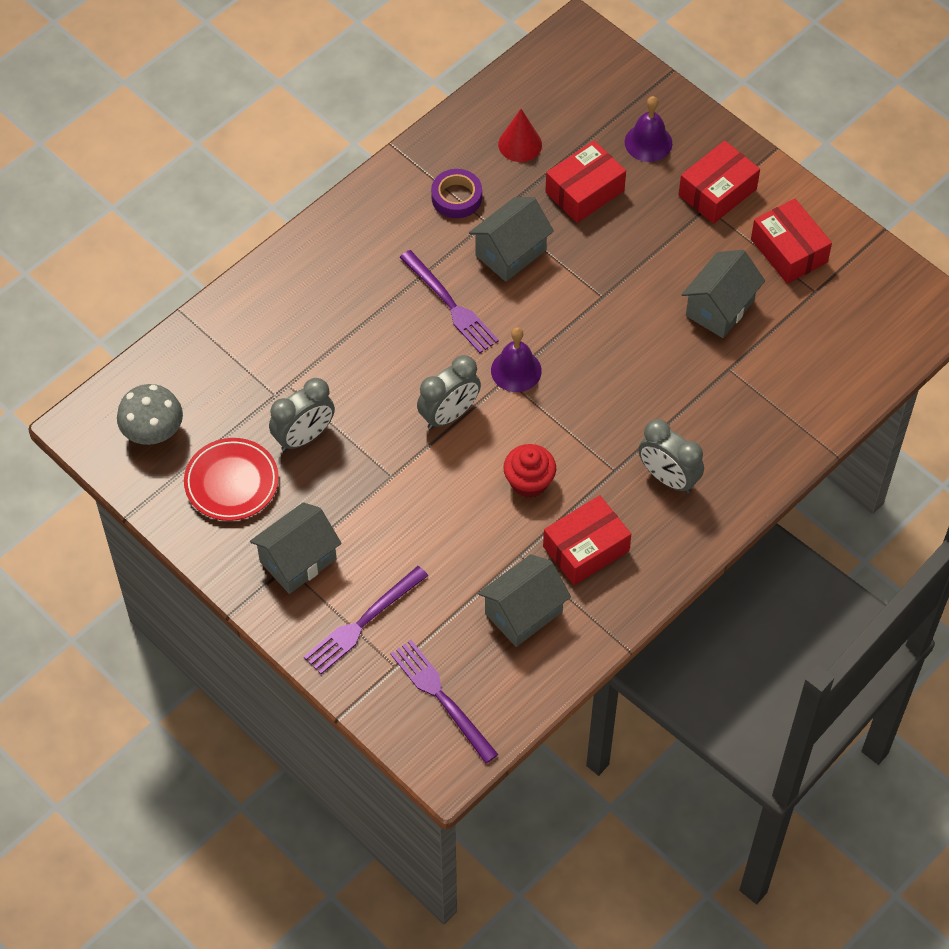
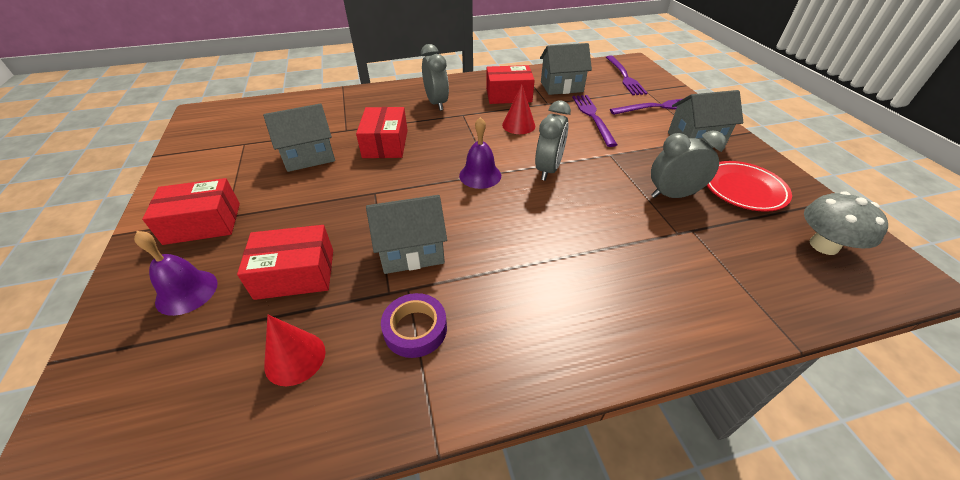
camera: 150 degrees left, 15 degrees down
(449, 415) = (548, 169): grey clock -> grey clock turned 120 degrees clockwise
(450, 305) = (497, 234): purple fork -> purple fork (593, 117)
(529, 482) = (518, 125): red cupcake -> red cone
(788, 251) = (222, 168): red box -> red box (385, 144)

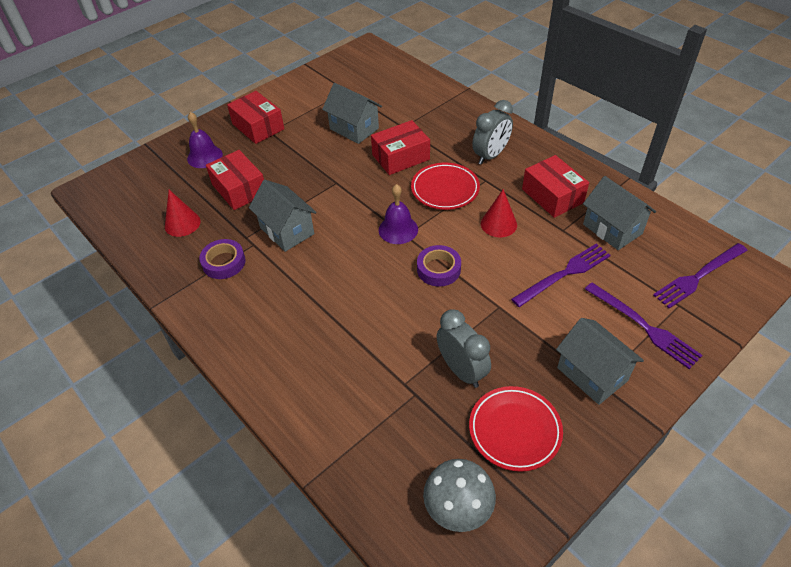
camera: 65 degrees right, 5 degrees up
(453, 135) = (445, 189): none -> red plate
(548, 169) = (438, 269): grey clock -> purple tape

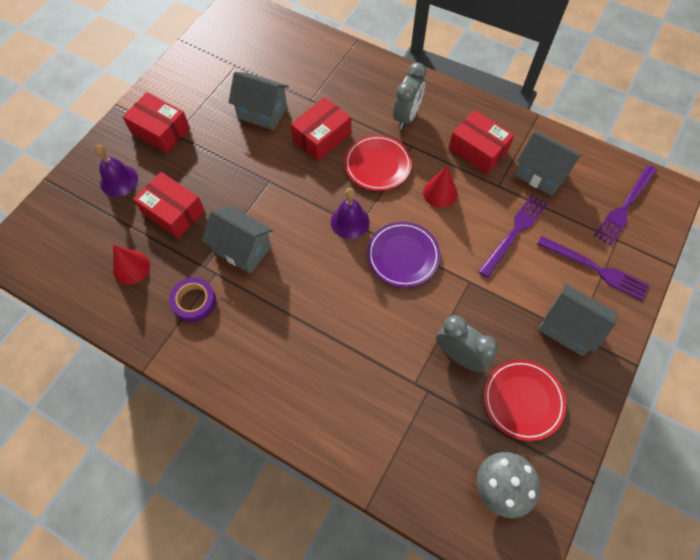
camera: 20 degrees left, 15 degrees up
(438, 269) = (403, 256): purple tape -> purple plate

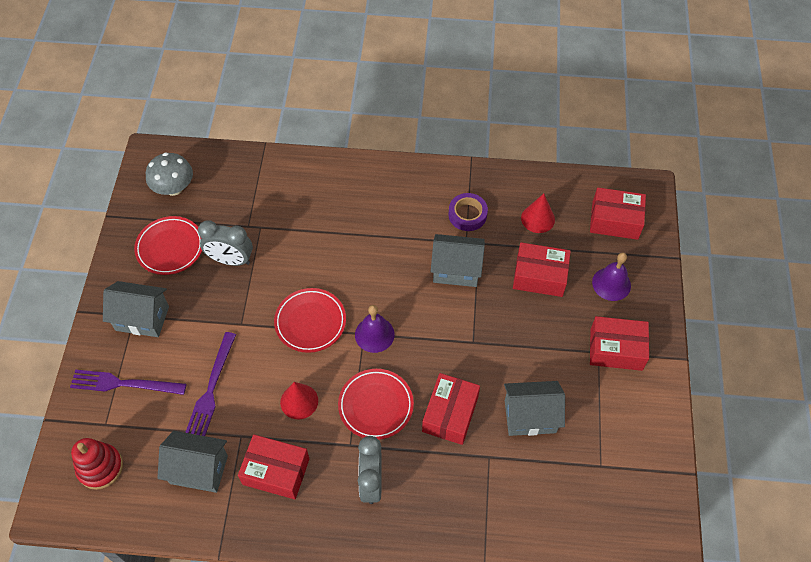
camera: 155 degrees right, 5 degrees down
(64, 234) = (615, 220): none -> red box
(403, 256) = (310, 322): purple plate -> red plate
(625, 206) = (100, 467): purple fork -> red stacking toy

